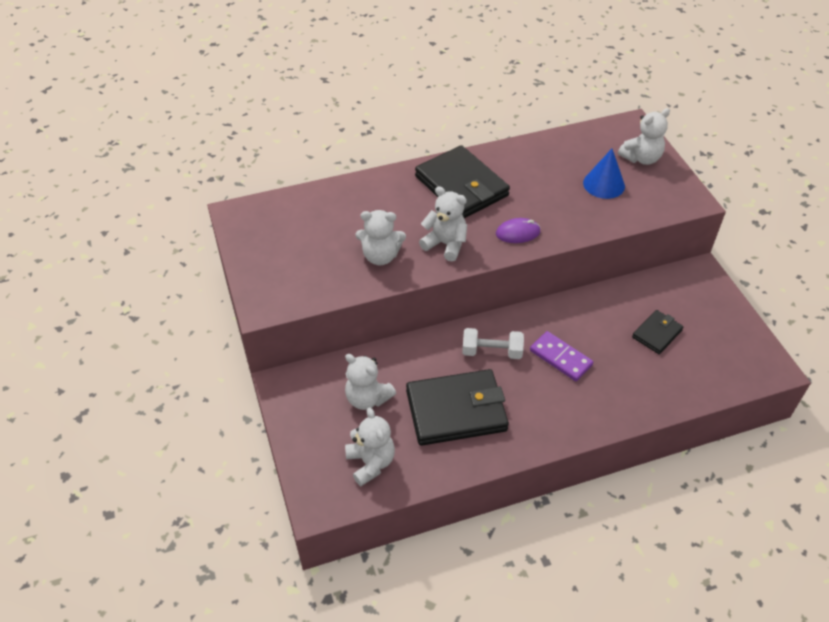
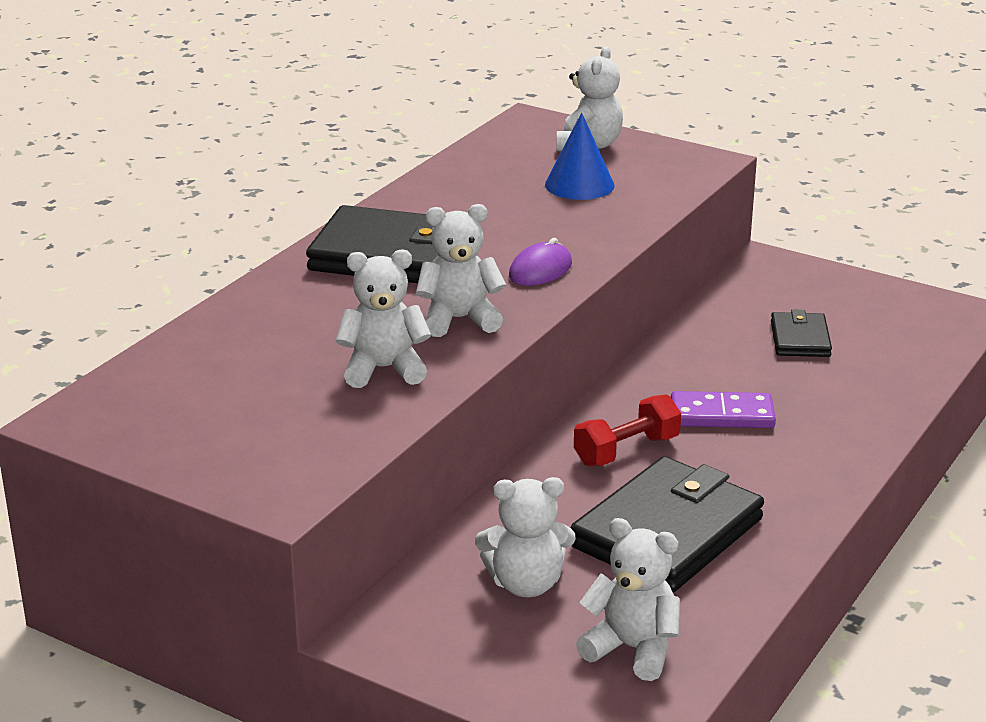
camera: 40 degrees left, 20 degrees down
(380, 256) = (383, 369): white teddy bear -> white teddy bear turned 150 degrees counterclockwise
(492, 352) = (626, 451): white dumbbell -> red dumbbell

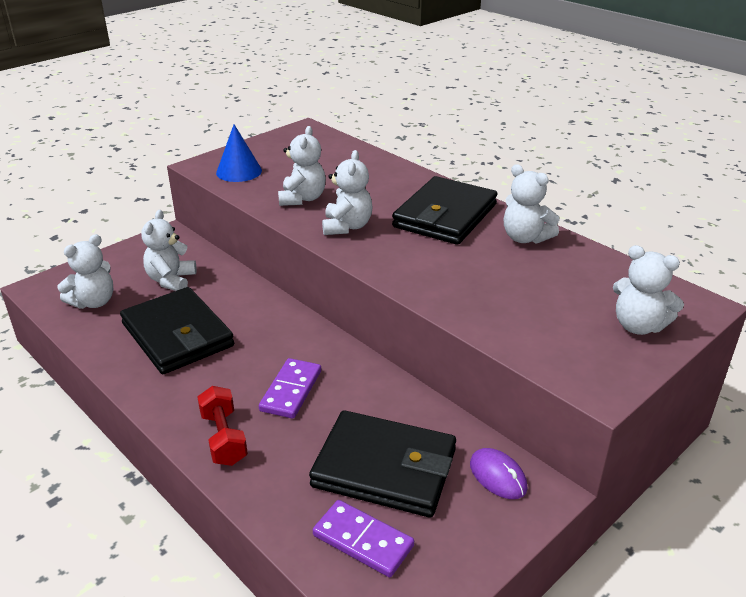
camera: 105 degrees right, 5 degrees up
(430, 203) = (525, 238): none -> white teddy bear
(540, 270) = (402, 264): purple mouse -> purple mouse (498, 476)
(579, 185) = (550, 305): blue cone -> blue cone (239, 171)
(626, 451) = (271, 338): red dumbbell -> red dumbbell (223, 438)
(800, 339) = (384, 468): black wallet -> black wallet, size x1.96
(899, 338) = (363, 541): none -> purple domino

